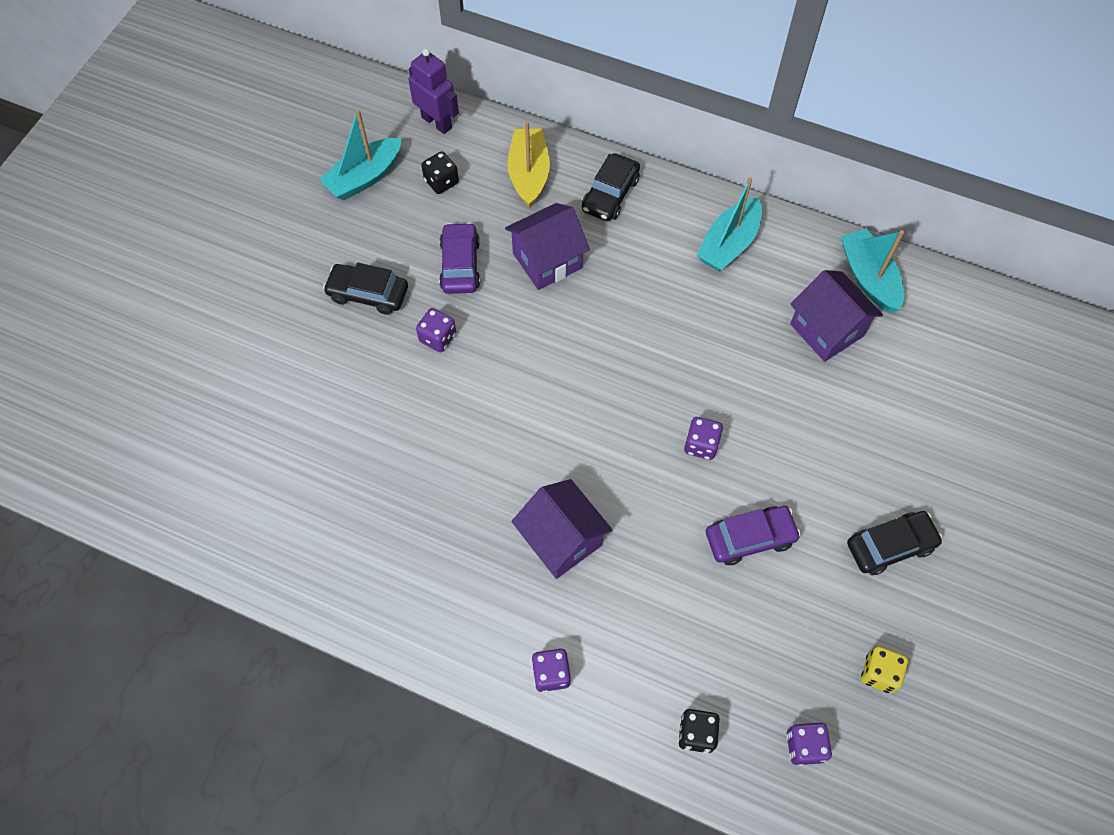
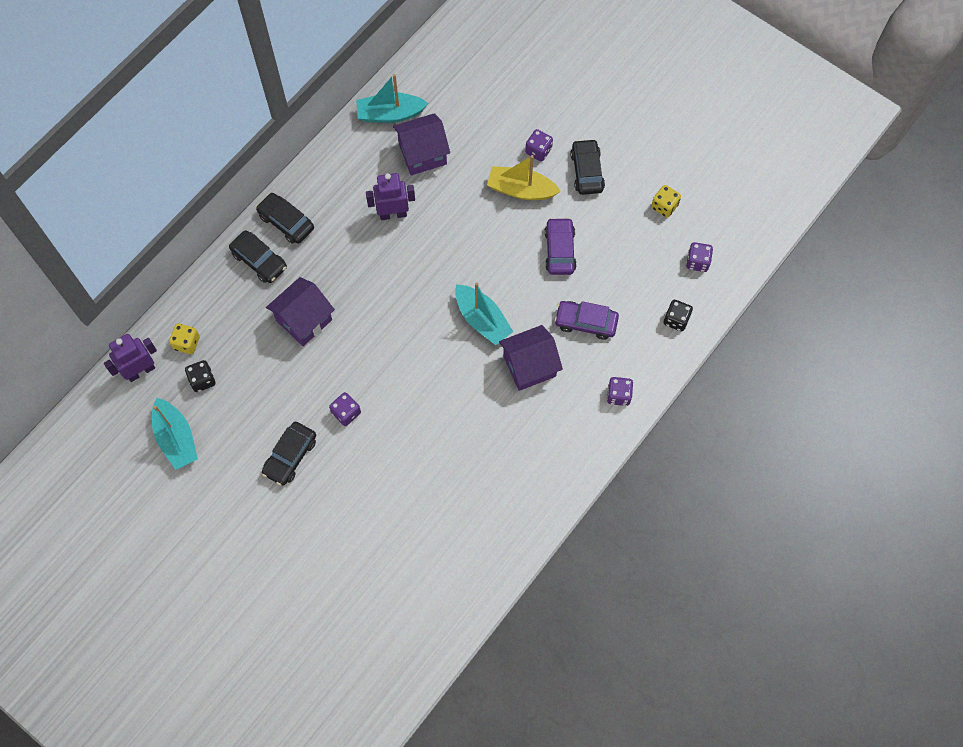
camera: 75 degrees left, 5 degrees up
(460, 265) = (286, 383): purple car -> purple car (586, 322)
(483, 154) = (187, 343): none -> yellow dice
(529, 174) = (218, 313): yellow boat -> yellow boat (521, 190)
(547, 261) = (304, 320): purple house -> purple house turned 60 degrees clockwise
(671, 207) = (286, 222): none -> black car
(701, 445) = (485, 259): purple dice -> purple dice (538, 151)
(726, 318) = (393, 214): none -> purple robot
(729, 244) = (332, 193): turquoise boat -> turquoise boat (482, 320)

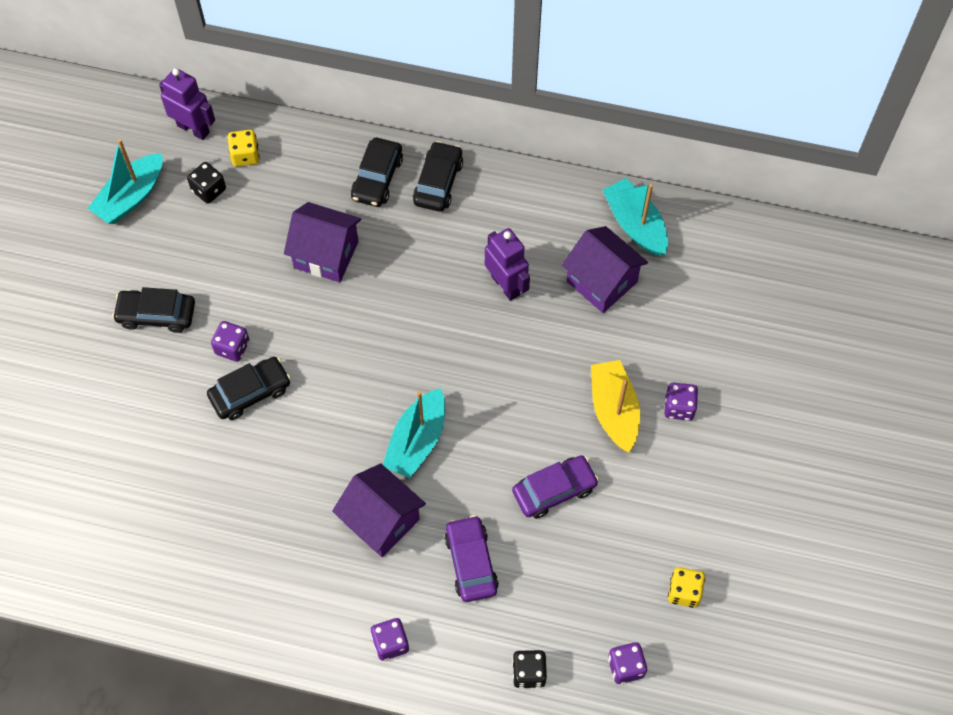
camera: 65 degrees right, 5 degrees down
(587, 171) = (682, 476): black car -> black car (250, 392)

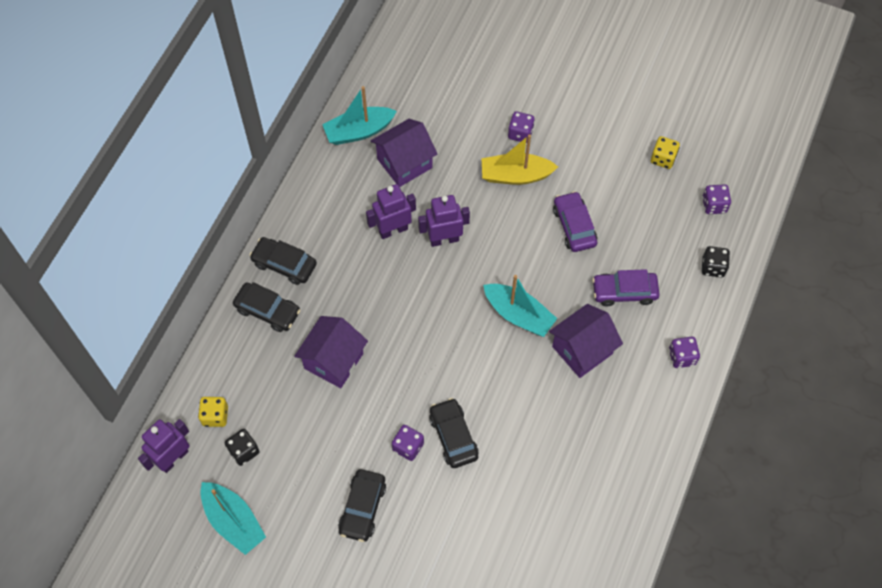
camera: 80 degrees left, 0 degrees up
(504, 342) = (444, 239): none -> purple robot

